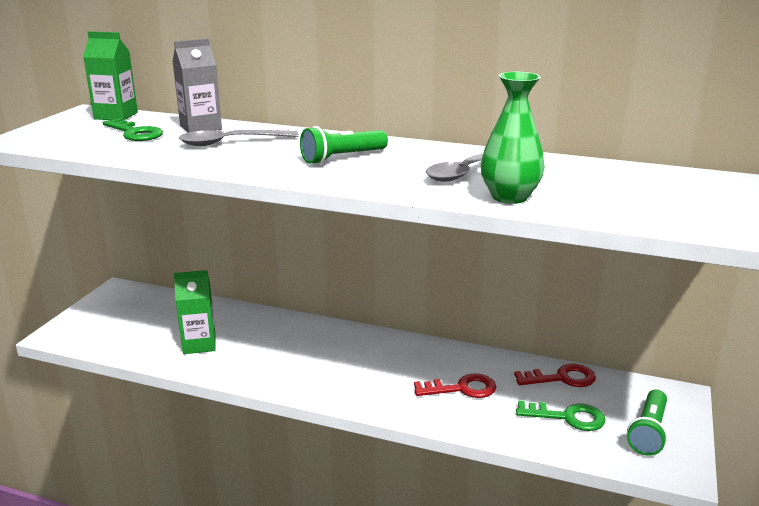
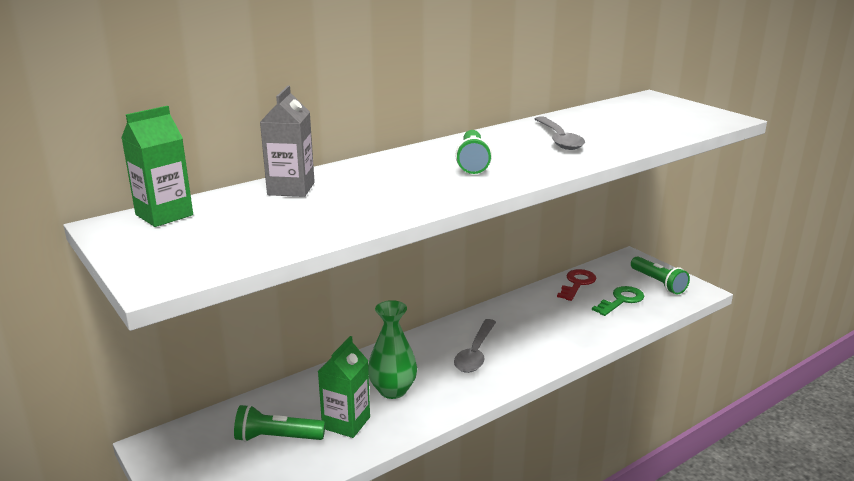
camera: 55 degrees left, 0 degrees up
(135, 133) = (254, 217): green key -> none
(159, 325) = (277, 438): none -> green flashlight
(231, 142) = (363, 187): grey spoon -> grey spoon (475, 353)
(461, 389) = (553, 323): red key -> none
(509, 197) = (623, 143): green vase -> green vase (393, 390)

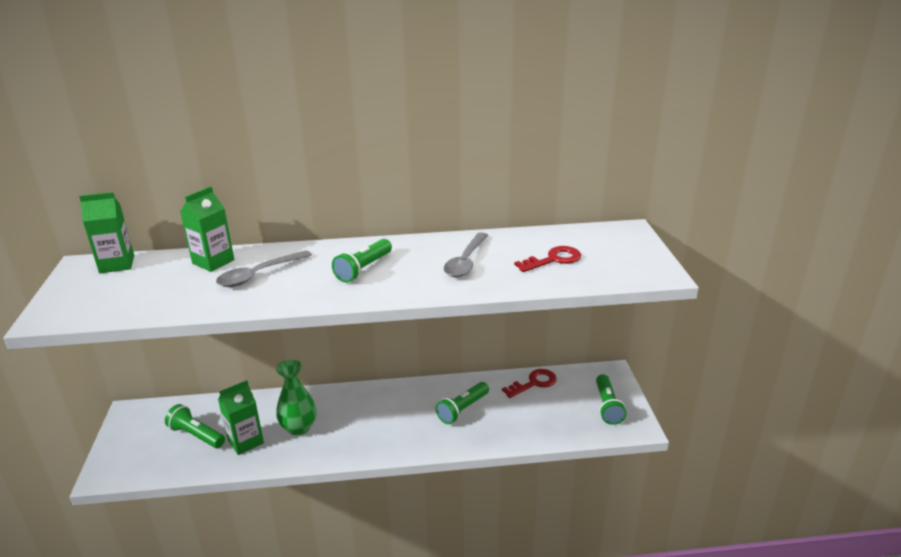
camera: 30 degrees right, 5 degrees up
(291, 189) = (213, 262): grey carton -> green carton
(475, 353) = (385, 419): grey spoon -> grey spoon (259, 275)
(540, 322) = (462, 409): none -> green flashlight
(621, 300) = (553, 412): green key -> none
(630, 125) = (553, 260): none -> red key

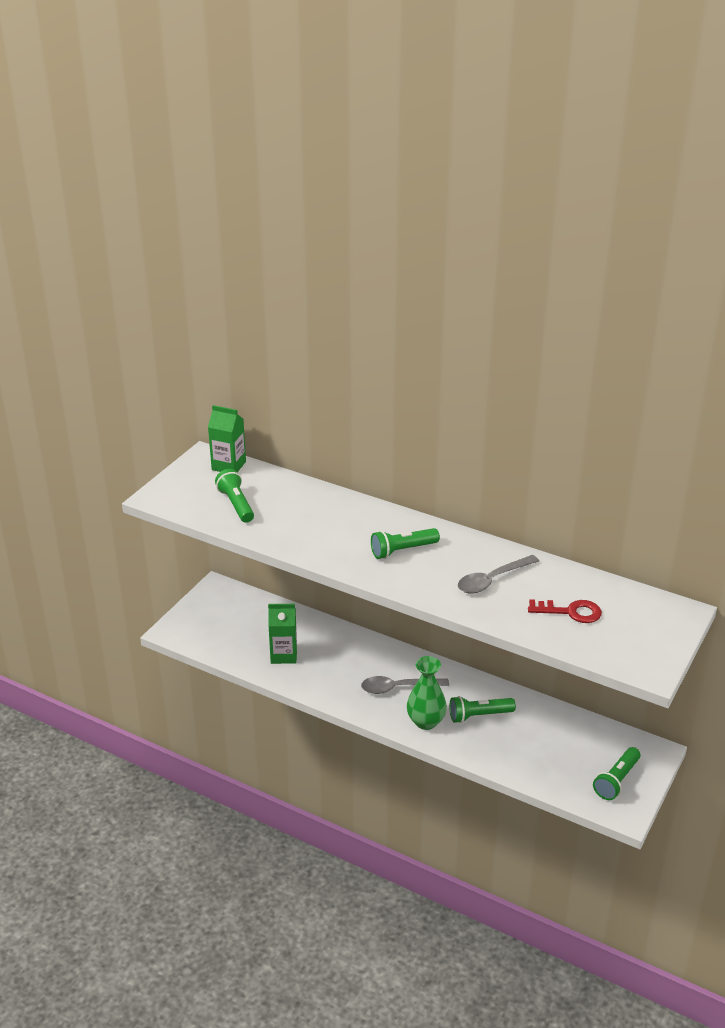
camera: 35 degrees right, 5 degrees up
(196, 435) = (252, 631): green flashlight -> green flashlight (236, 504)
(213, 262) = (297, 493): green carton -> none
(259, 275) = (320, 521): grey spoon -> grey spoon (398, 688)
(299, 428) = (331, 663): green vase -> green vase (426, 721)
(533, 383) = (568, 724): red key -> none

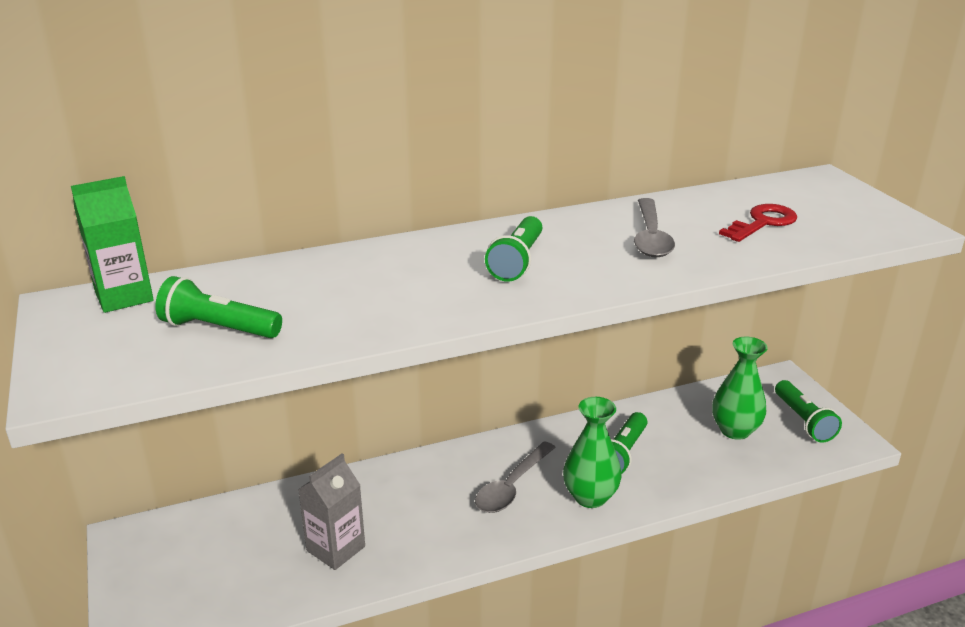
camera: 50 degrees left, 5 degrees down
(284, 655) = (336, 548): green carton -> grey carton
(564, 753) = (735, 430): none -> green vase

